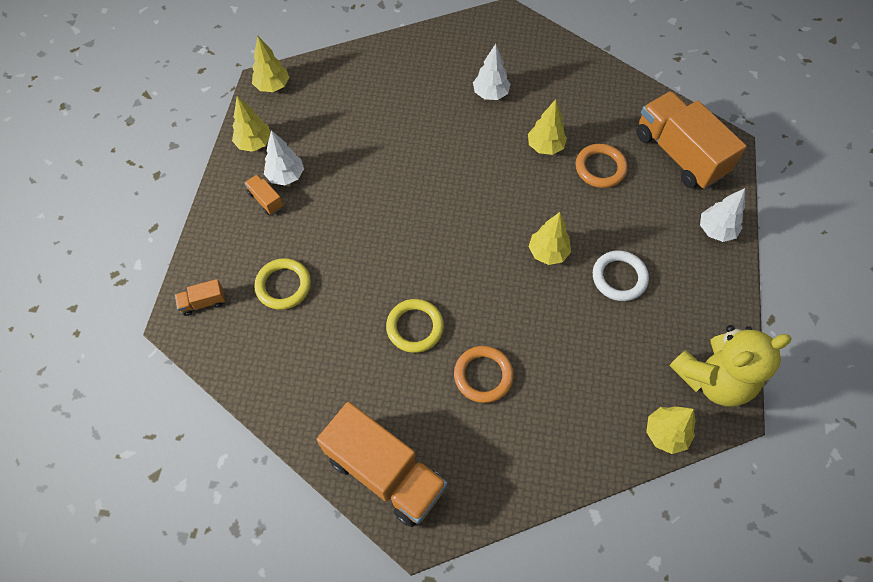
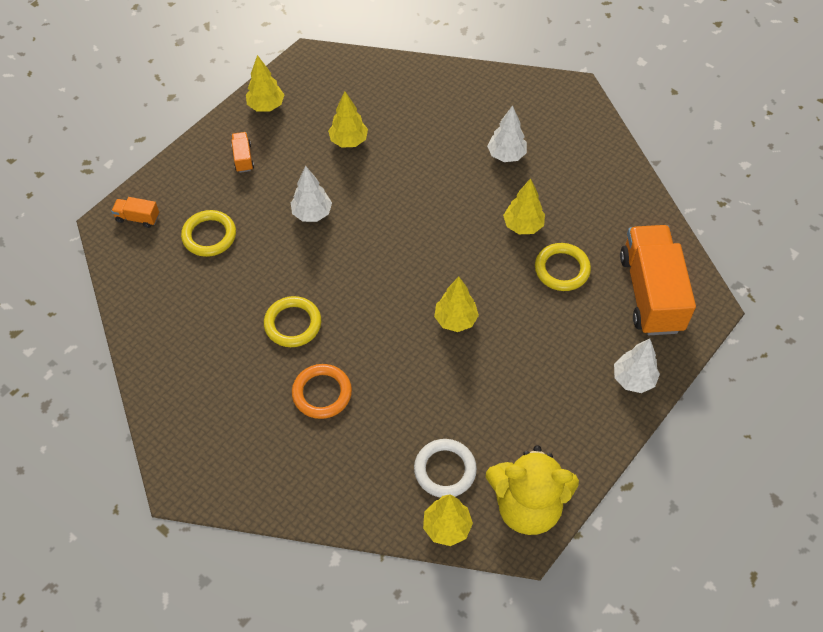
camera: 30 degrees right, 5 degrees down
(272, 86) = (315, 63): yellow tree -> yellow tree (348, 141)
(286, 176) = (273, 146): white tree -> white tree (312, 213)
(385, 472) = (186, 426): orange truck -> none
(600, 168) = (562, 269): orange ring -> yellow ring
(619, 277) = (506, 374): white ring -> white ring (445, 470)

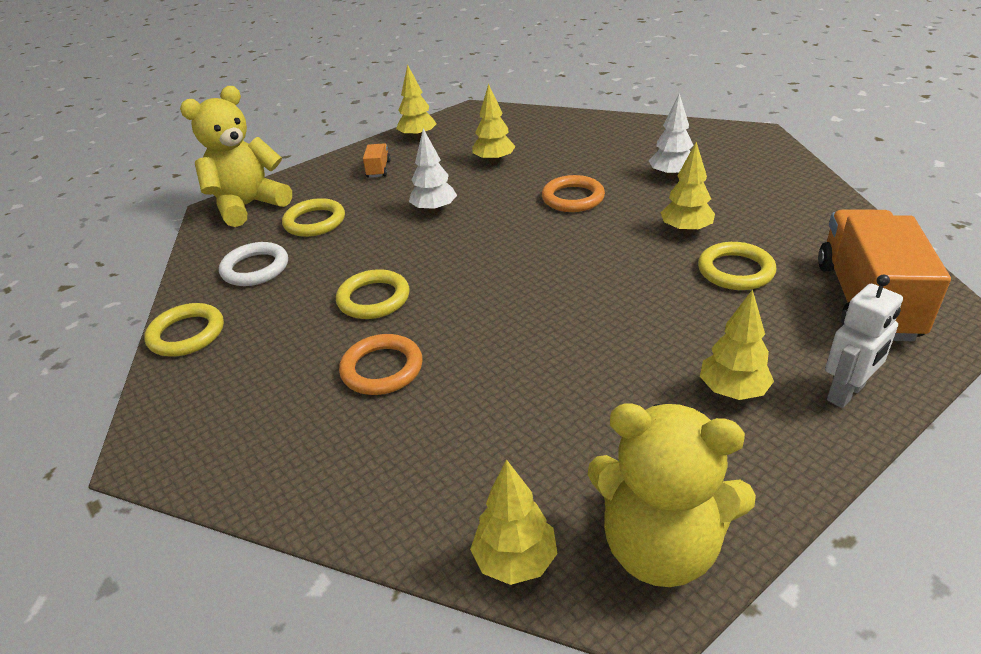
camera: 15 degrees right, 20 degrees down
(137, 218) = (248, 206): orange truck -> yellow teddy bear
(155, 376) = (186, 334): none -> yellow ring
(427, 190) = (573, 198): none -> orange ring
(445, 470) = (530, 478): white ring -> white ring (255, 268)
(455, 320) = (583, 309): yellow tree -> yellow tree (732, 391)
(633, 379) = (846, 393): white tree -> white robot

